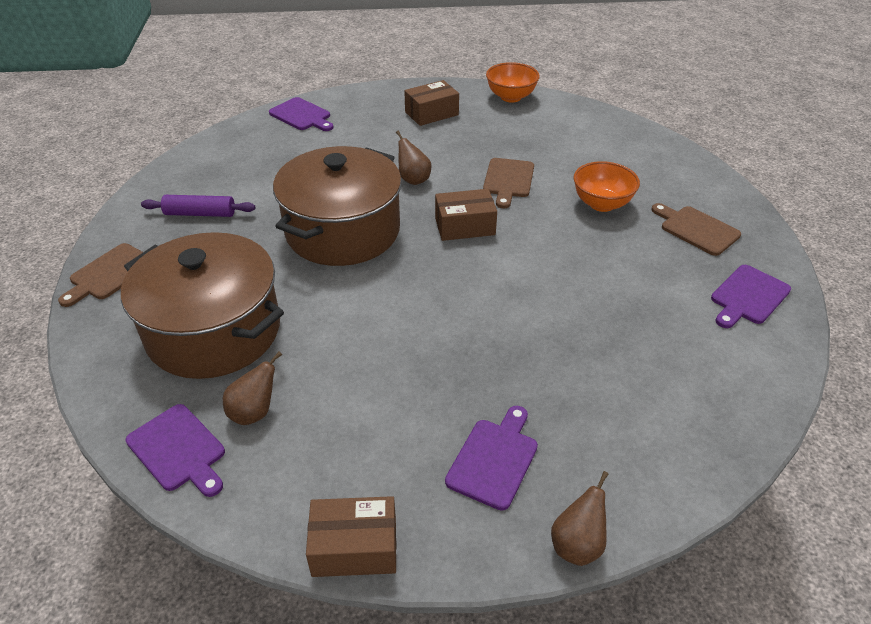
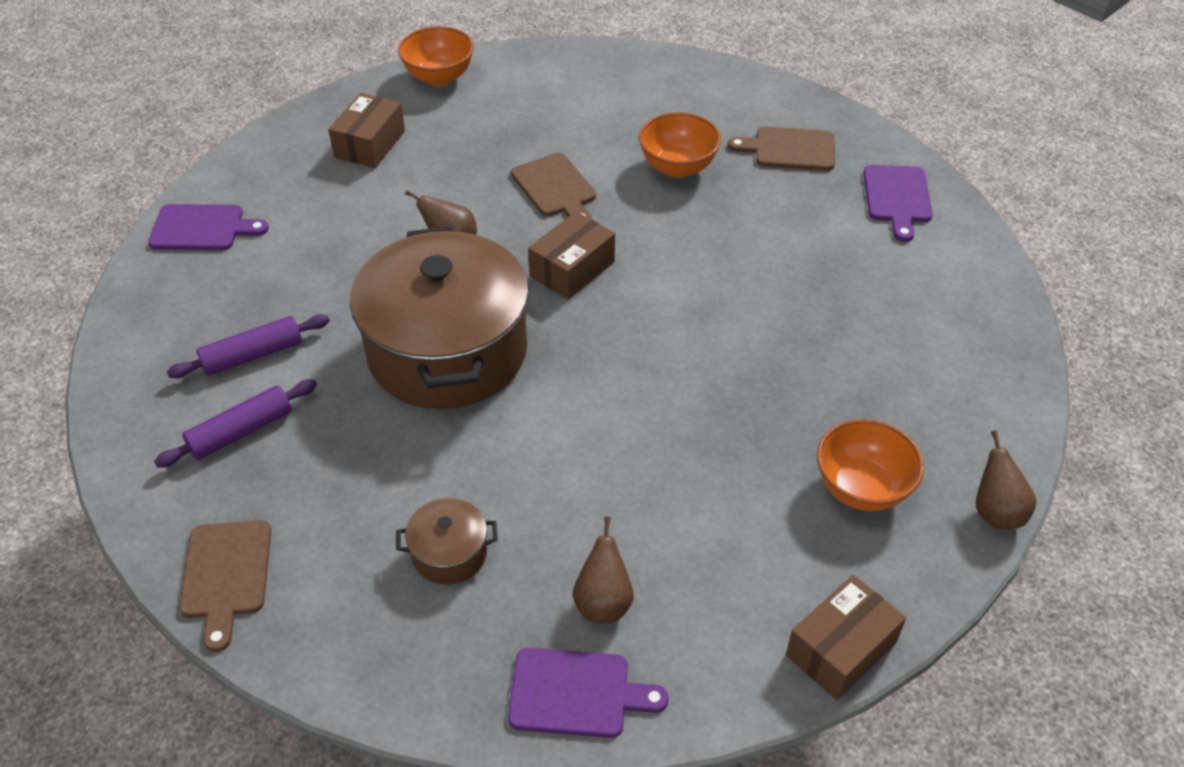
camera: 40 degrees left, 5 degrees up
(214, 331) = (449, 553): brown pot -> brown pot, size x0.41
(250, 182) = (252, 355): none -> purple rolling pin
(494, 459) = (862, 488): purple cutting board -> orange bowl

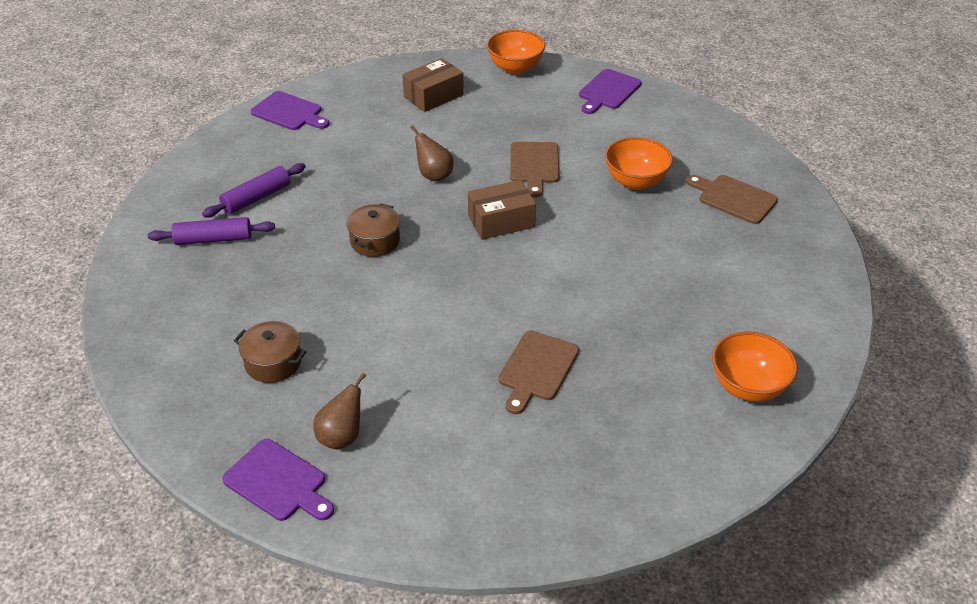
camera: 30 degrees right, 5 degrees down
(226, 575) = (138, 317): brown cutting board -> brown cutting board (537, 369)
(252, 355) = (256, 198): purple rolling pin -> purple rolling pin turned 45 degrees counterclockwise
(447, 351) = (375, 241): brown pot -> brown pot, size x0.41
(841, 649) = (475, 543): brown box -> none
(862, 488) = (584, 448): orange bowl -> orange bowl (747, 387)
(897, 198) = (793, 262): purple cutting board -> purple cutting board (608, 91)
(996, 512) = (675, 511): brown pear -> none

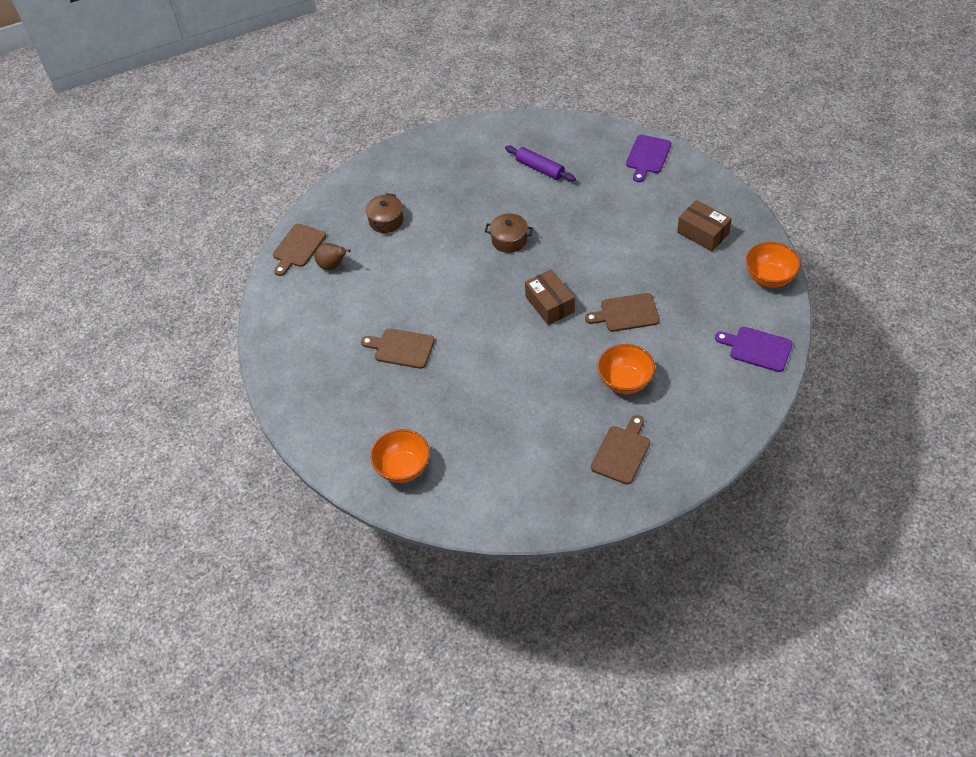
camera: 85 degrees right, 10 degrees up
(213, 239) = (491, 161): purple rolling pin -> none
(278, 482) = (298, 248): purple cutting board -> brown cutting board
(434, 175) = (594, 255): brown pear -> none

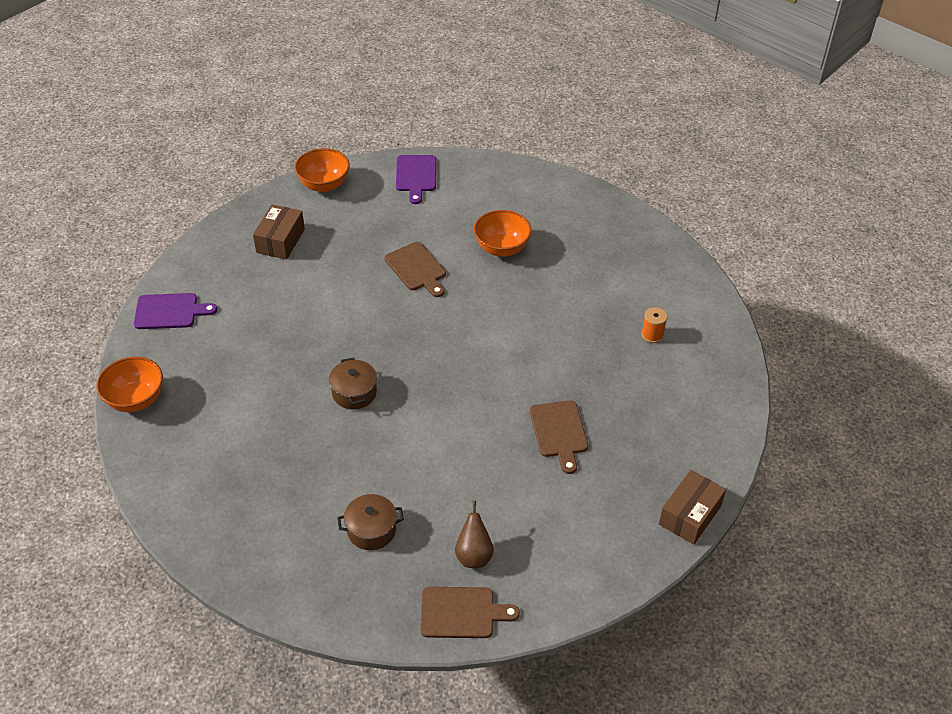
camera: 120 degrees left, 5 degrees down
(403, 468) = (698, 373): orange bowl -> orange bowl (136, 400)
(462, 453) = (652, 335): none -> orange spool
(540, 168) = (221, 403): purple rolling pin -> none
(550, 304) = (434, 328): brown box -> brown box (689, 515)
(622, 452) = (579, 231): brown cutting board -> none

